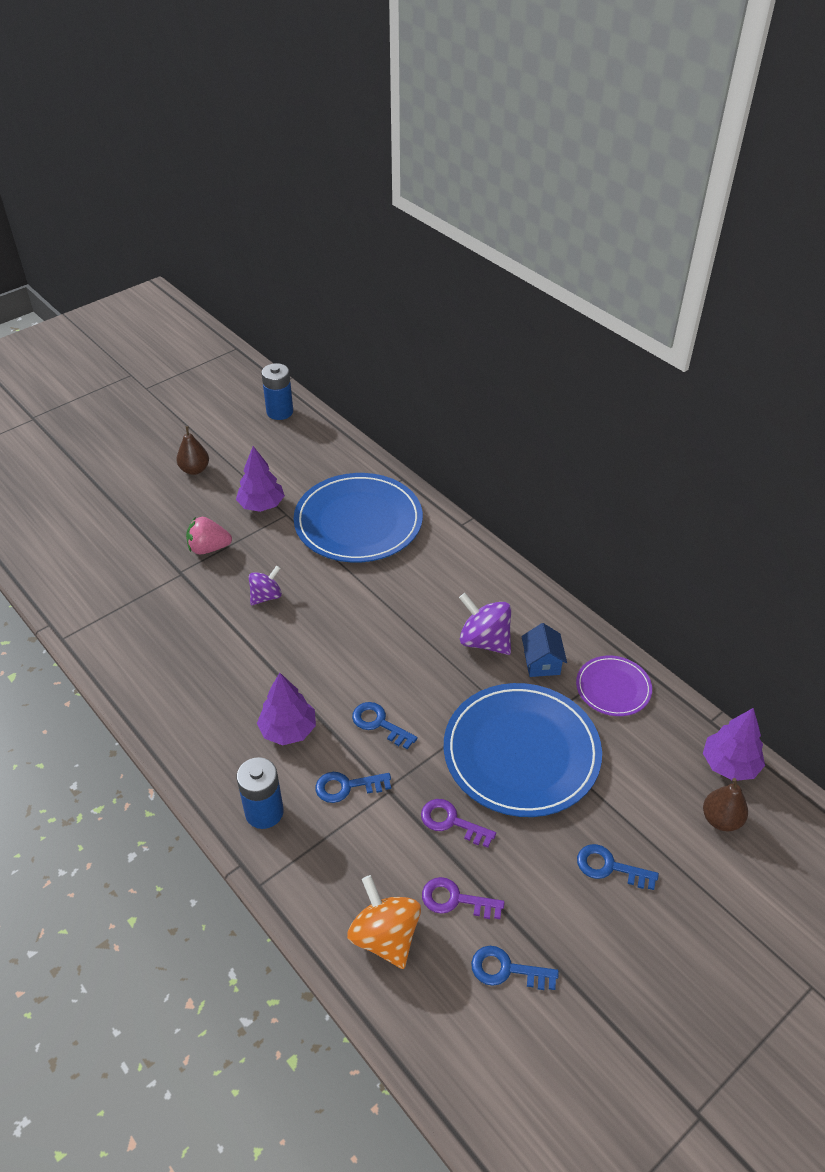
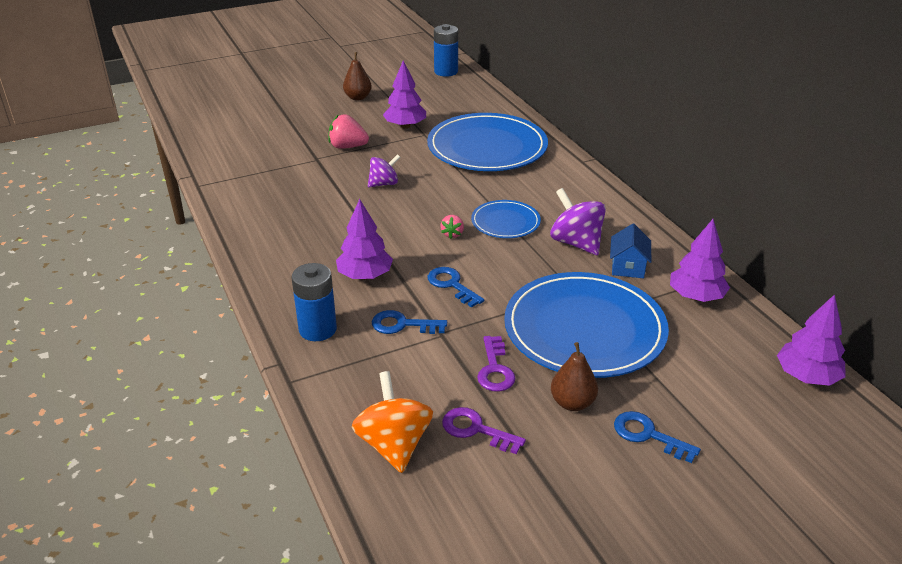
camera: 15 degrees right, 10 degrees down
(359, 654) = (452, 234): none -> pink strawberry
(407, 626) = (505, 222): none -> blue plate
(452, 822) = (495, 369): purple key -> purple key turned 135 degrees counterclockwise
(507, 970) = (509, 497): blue key -> none
(613, 688) = (696, 296): purple plate -> purple tree
(721, 819) = (785, 419): brown pear -> brown pear (572, 403)

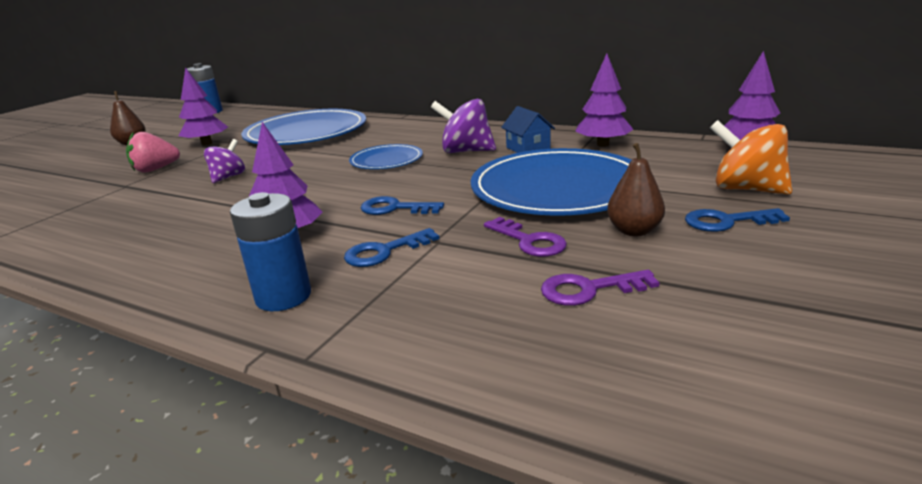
camera: 35 degrees left, 10 degrees down
(394, 444) = (527, 347): orange spinning top -> orange spinning top (746, 189)
(452, 234) = (346, 181): pink strawberry -> none

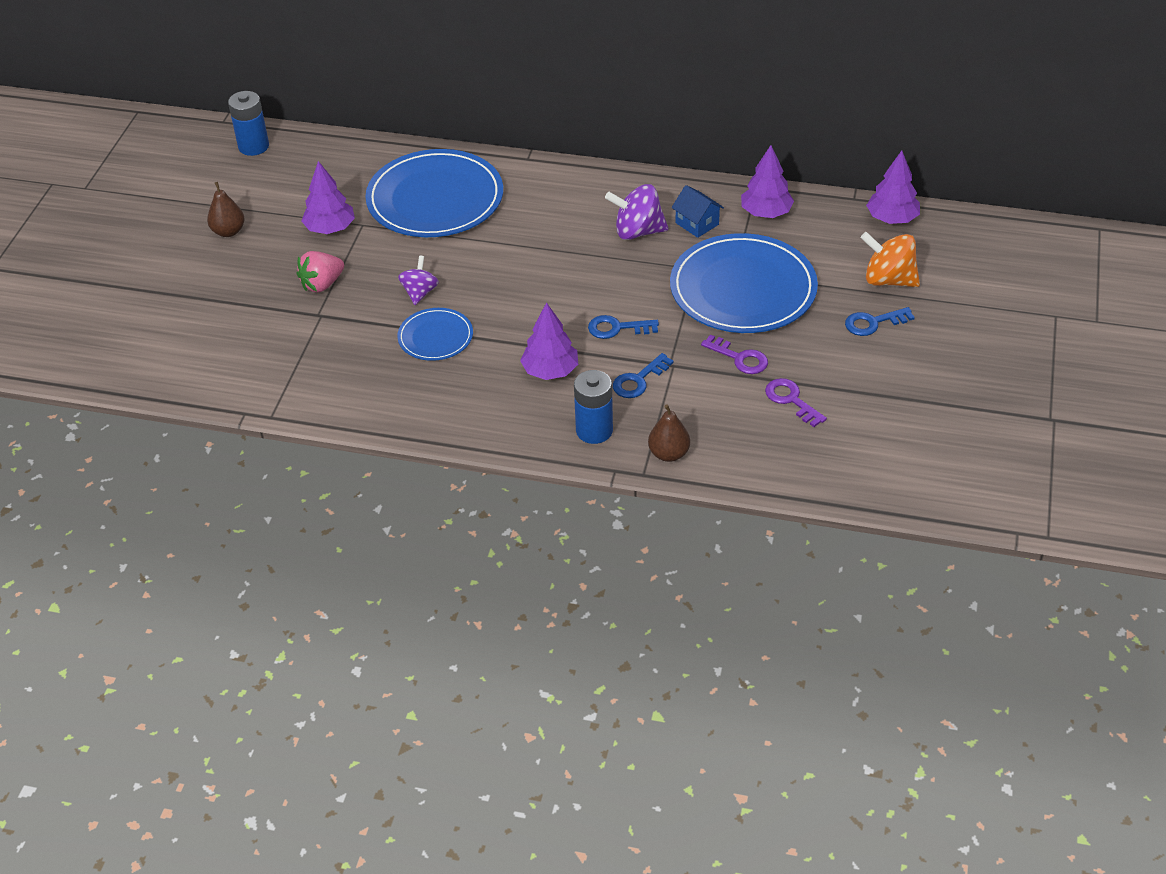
camera: 15 degrees left, 20 degrees up
(386, 160) = (565, 253): blue plate -> blue plate (435, 337)
(589, 289) = (791, 400): purple key -> purple key turned 75 degrees clockwise
(634, 231) = (811, 339): brown pear -> brown pear (669, 454)

